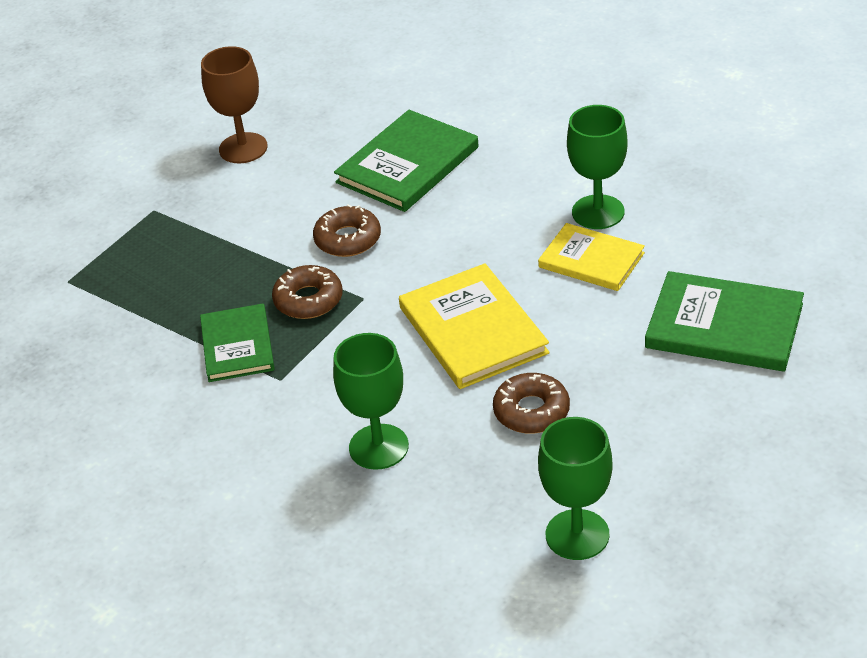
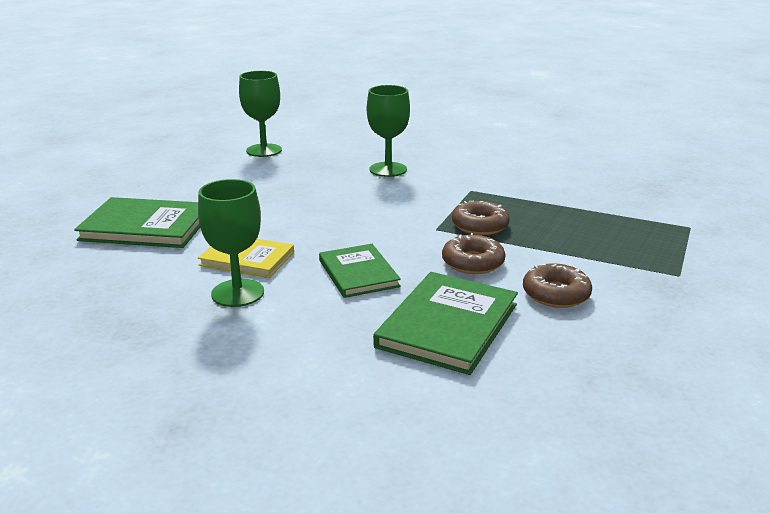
camera: 165 degrees right, 15 degrees down
(237, 346) = (514, 202): green book -> green book (358, 273)
(243, 148) = (648, 333): brown goblet -> none
(472, 330) = (342, 216): yellow book -> none
(531, 411) = (293, 185): brown donut -> brown donut (556, 294)

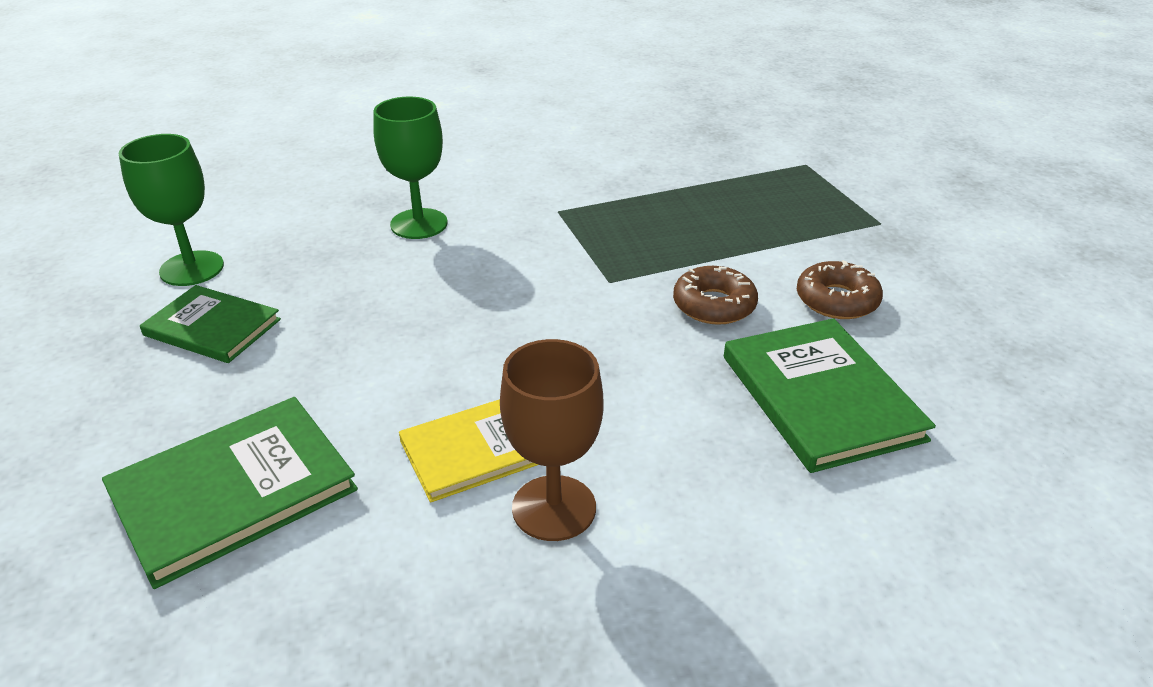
camera: 45 degrees left, 10 degrees up
(237, 293) = (554, 508): green goblet -> brown goblet
(358, 273) = (634, 389): green book -> green book (212, 327)
(480, 225) = (643, 254): brown donut -> none

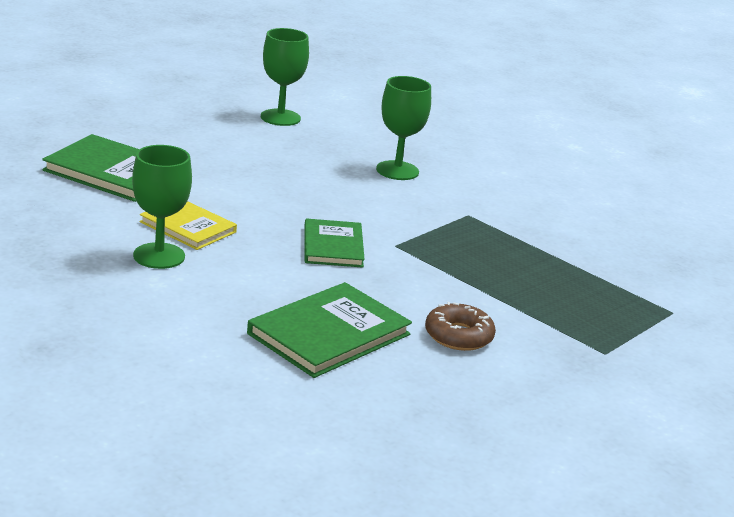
camera: 60 degrees right, 10 degrees down
(212, 327) = (232, 136): green book -> green book (333, 246)
(554, 508) = (159, 256): brown goblet -> green goblet
(714, 305) = (403, 286): brown donut -> none

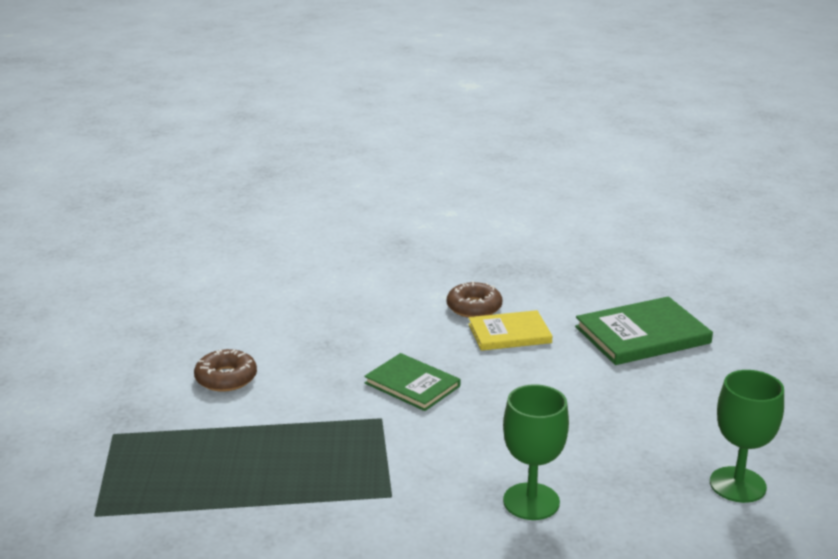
camera: 135 degrees right, 0 degrees up
(159, 256) = (474, 307): green goblet -> brown donut
(329, 334) = (298, 329): green book -> none

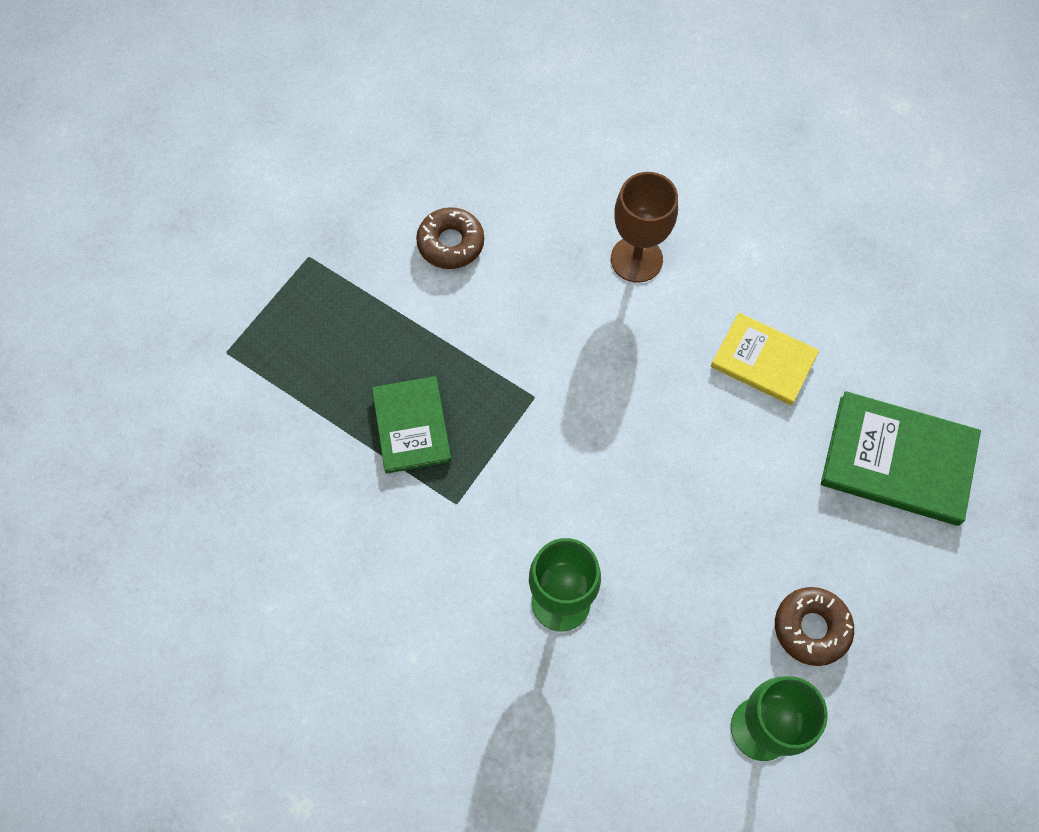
camera: 40 degrees right, 40 degrees up
(371, 329) = (636, 259): none -> brown goblet
(412, 385) = (601, 371): green book -> green book (412, 426)
(474, 307) = (768, 293): brown donut -> brown donut (811, 628)

